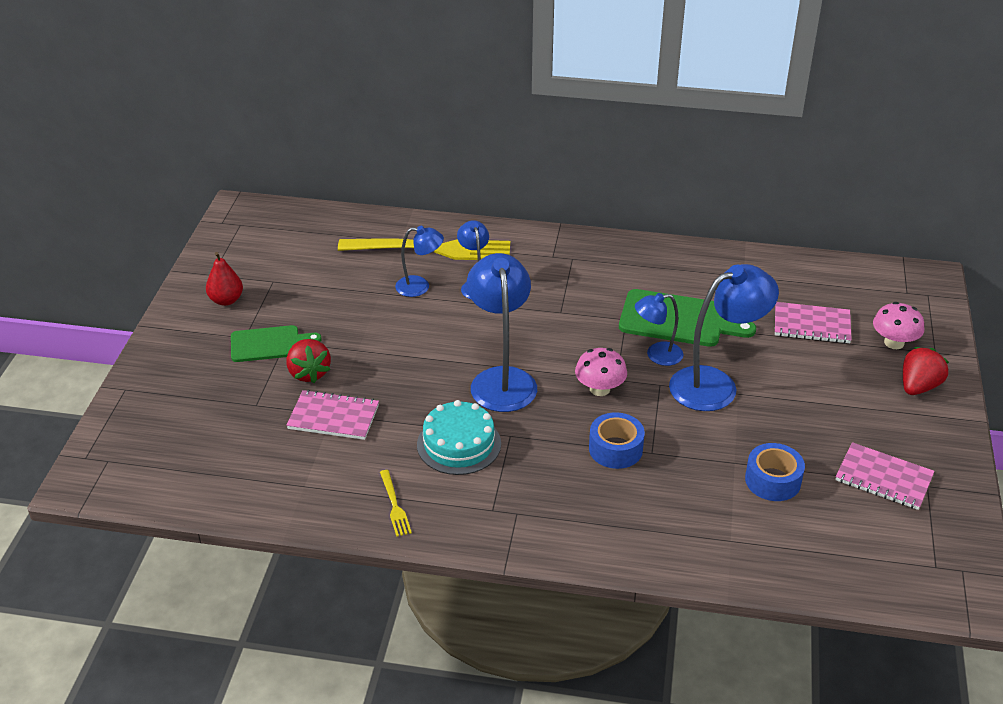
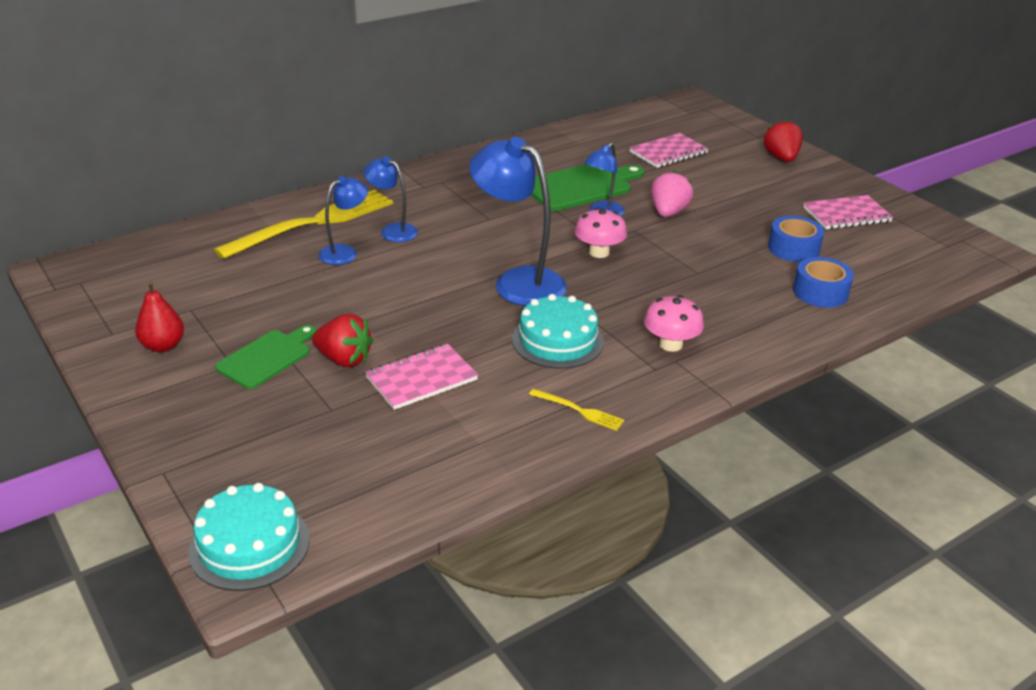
camera: 45 degrees left, 5 degrees down
(108, 464) = (249, 545): none -> turquoise cake
(615, 449) = (672, 283): blue tape -> blue tape (820, 292)
(715, 384) = (668, 212): blue lamp -> pink strawberry
(894, 343) = (729, 141): pink mushroom -> pink mushroom (670, 344)

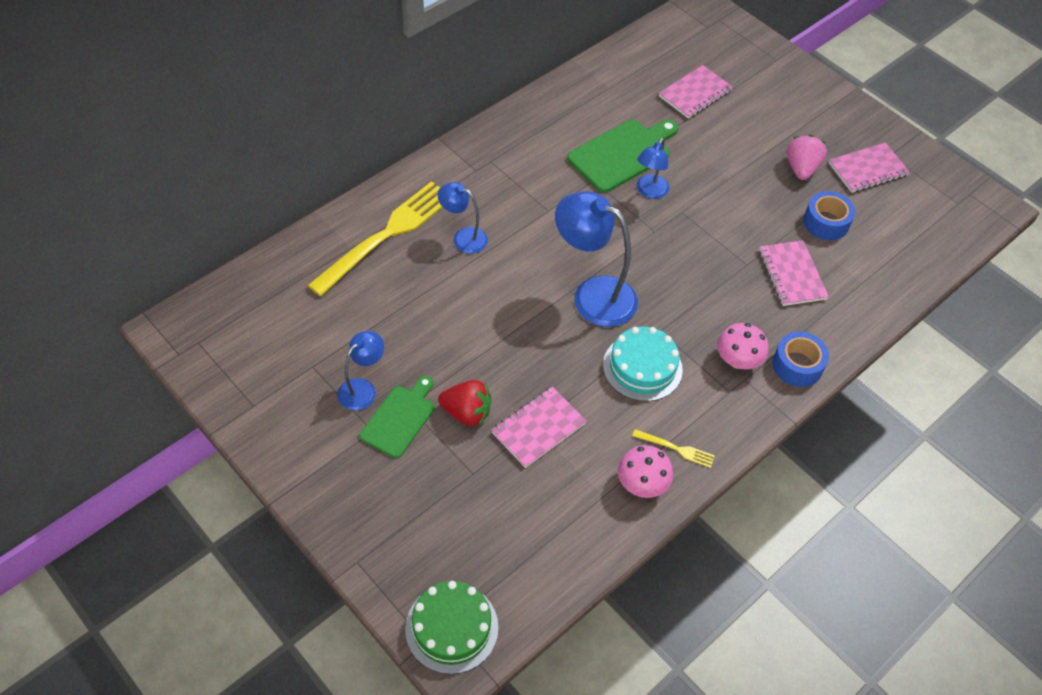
camera: 10 degrees left, 20 degrees up
(163, 346) = (304, 415): red pear -> none
(249, 545) = (451, 628): turquoise cake -> green cake
(345, 252) = (428, 273): blue lamp -> blue lamp (362, 389)
(599, 252) = (656, 247): pink mushroom -> pink mushroom (642, 484)
(668, 212) = (709, 183): pink strawberry -> pink strawberry (801, 168)
(747, 284) = (792, 274): none -> pink notebook
(781, 158) = (801, 91): red strawberry -> none
(820, 292) = (854, 279): blue tape -> blue tape (797, 365)

